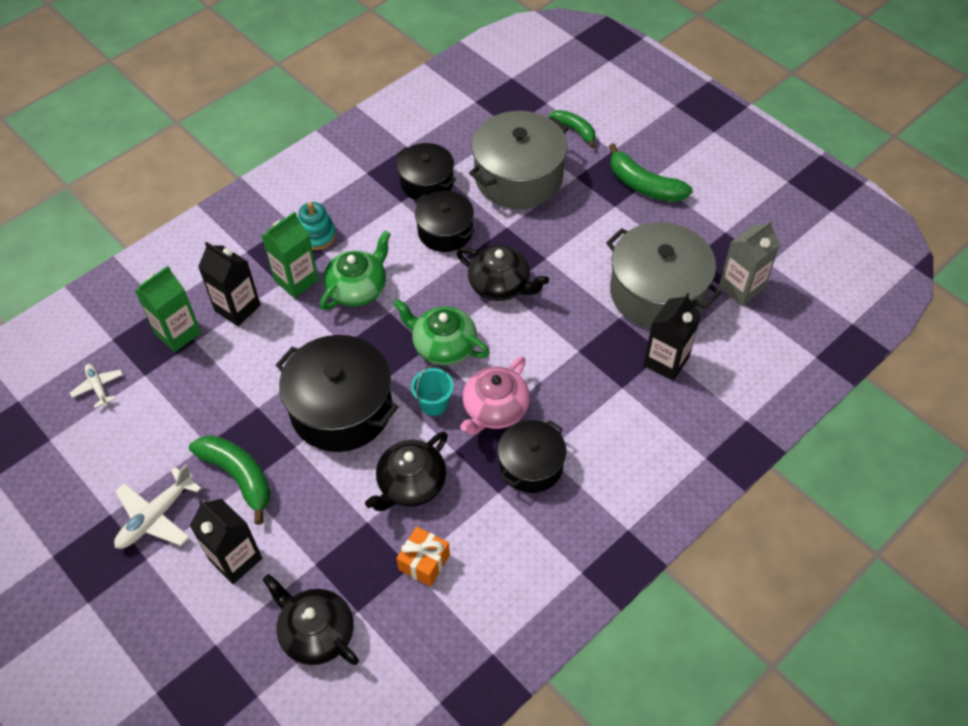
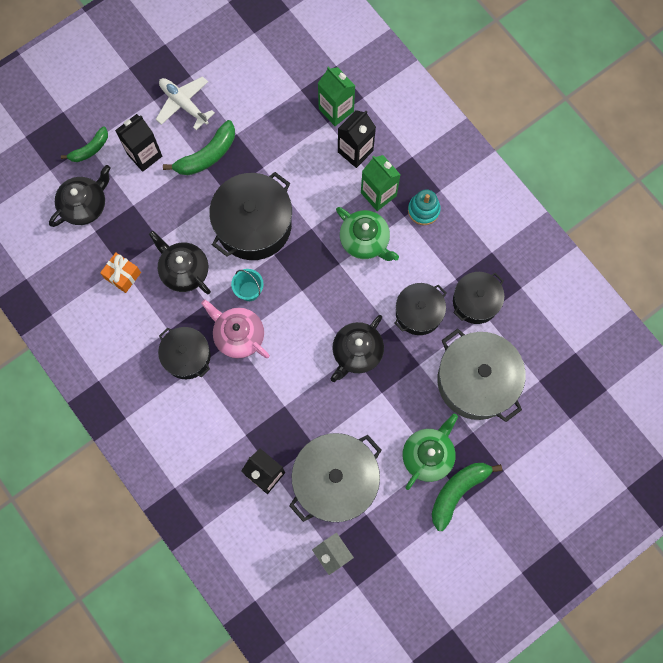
camera: 95 degrees right, 20 degrees up
(98, 387) = (294, 59): white plane -> none
(443, 346) = (301, 302): green teapot -> green teapot (428, 455)
(575, 130) = (531, 439): green banana -> green banana (90, 149)

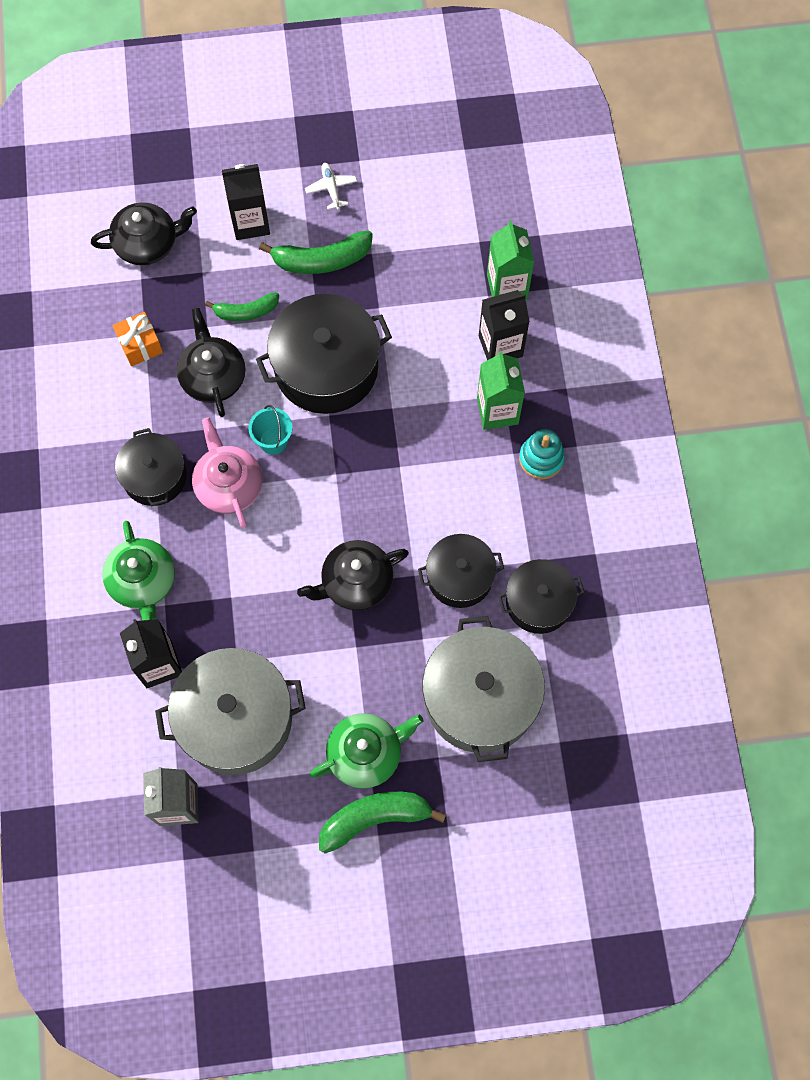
camera: 30 degrees right, 5 degrees down
(90, 149) = (193, 184): green banana -> green banana (246, 312)
(183, 104) = (331, 188): white plane -> white plane, size x0.60
(365, 240) = (448, 456): green teapot -> green teapot (143, 582)

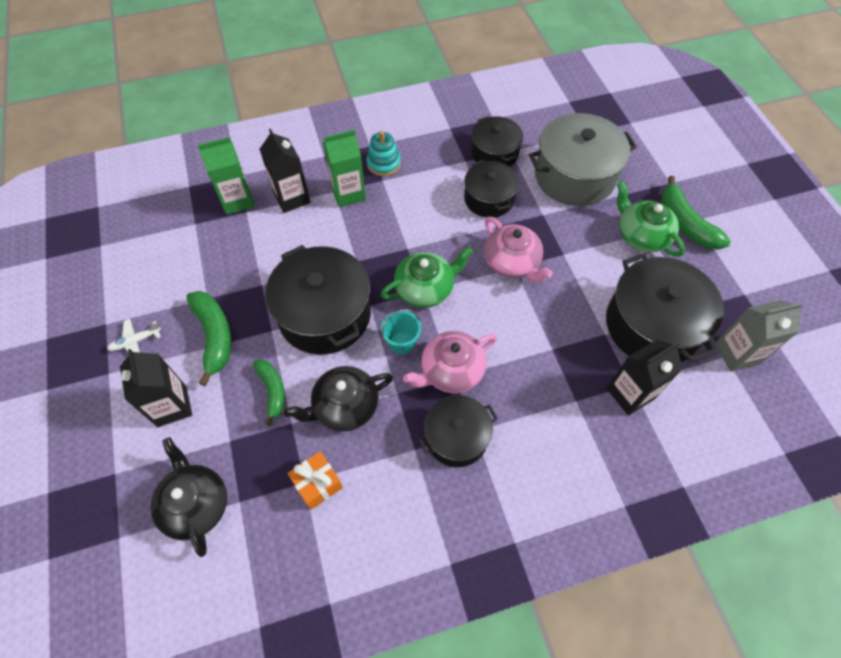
camera: 100 degrees left, 10 degrees down
(143, 582) = (560, 424): green teapot -> green teapot (425, 288)
(236, 719) = (652, 325): grey pot -> black pot
(355, 582) = (512, 262): black teapot -> pink teapot

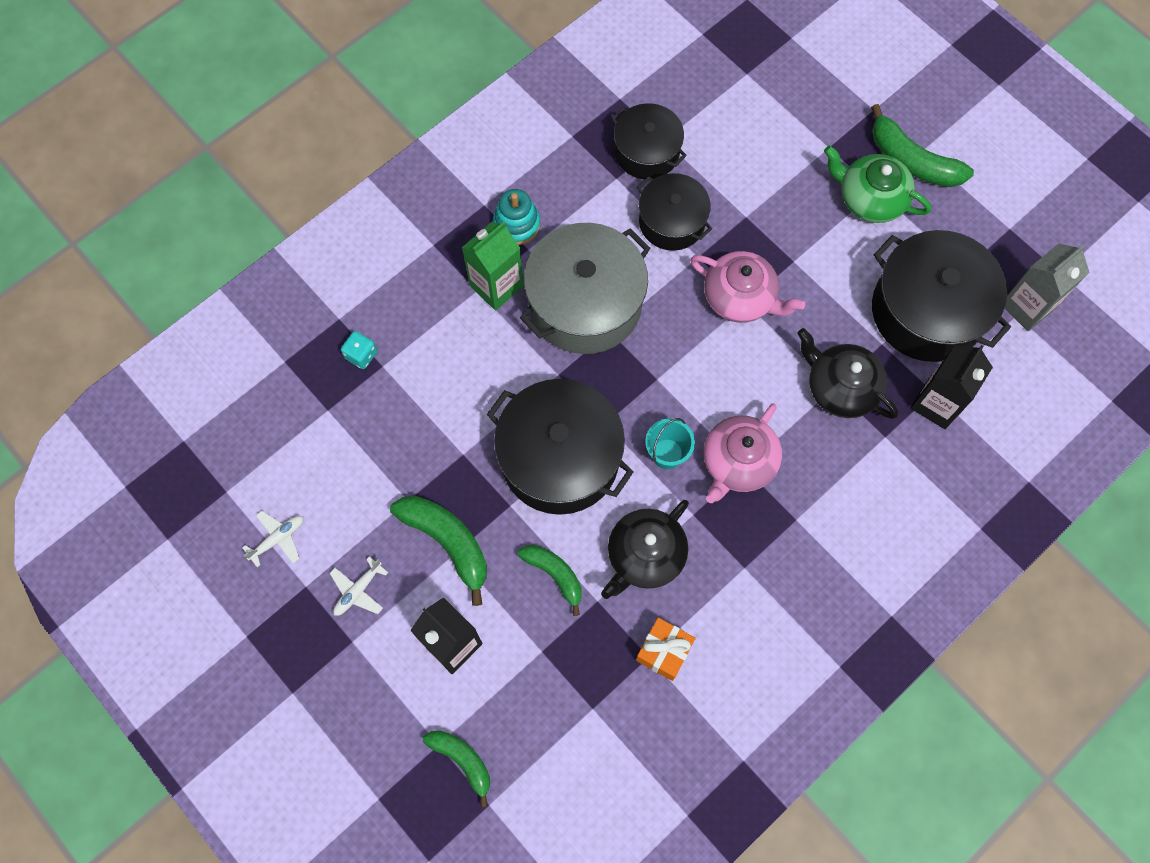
camera: 25 degrees left, 10 degrees up
(110, 287) = (278, 539): none -> white plane
(123, 494) = (462, 760): none -> green banana
(196, 504) = (548, 733): black teapot -> black teapot (840, 387)
(237, 200) = (361, 355): green carton -> turquoise dice
(292, 198) = (429, 322): black carton -> none
(425, 288) = (658, 374): green teapot -> none
(456, 437) = (781, 534): black pot -> none
(574, 176) = (758, 146): grey pot -> grey pot (585, 303)

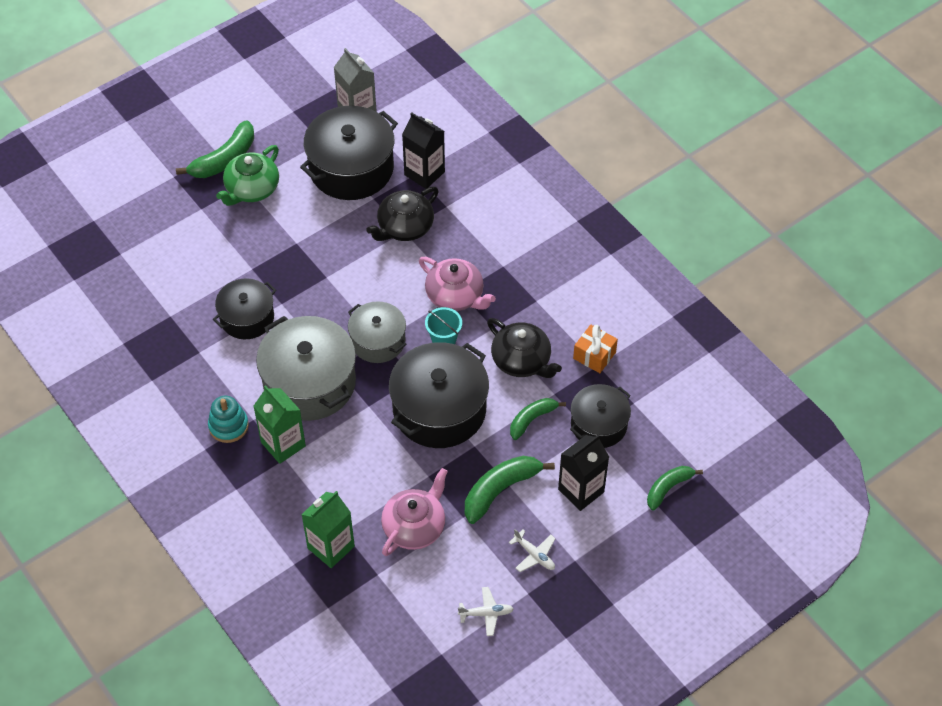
camera: 85 degrees left, 15 degrees down
(278, 539) = (486, 613): white plane -> white plane turned 120 degrees clockwise
(361, 355) = (331, 547): turquoise dice -> green carton
(647, 152) = (179, 329): black pot -> black pot (598, 424)
(655, 374) = (378, 341): none -> grey pot
(740, 297) = (321, 280): pink teapot -> pink teapot (415, 526)

